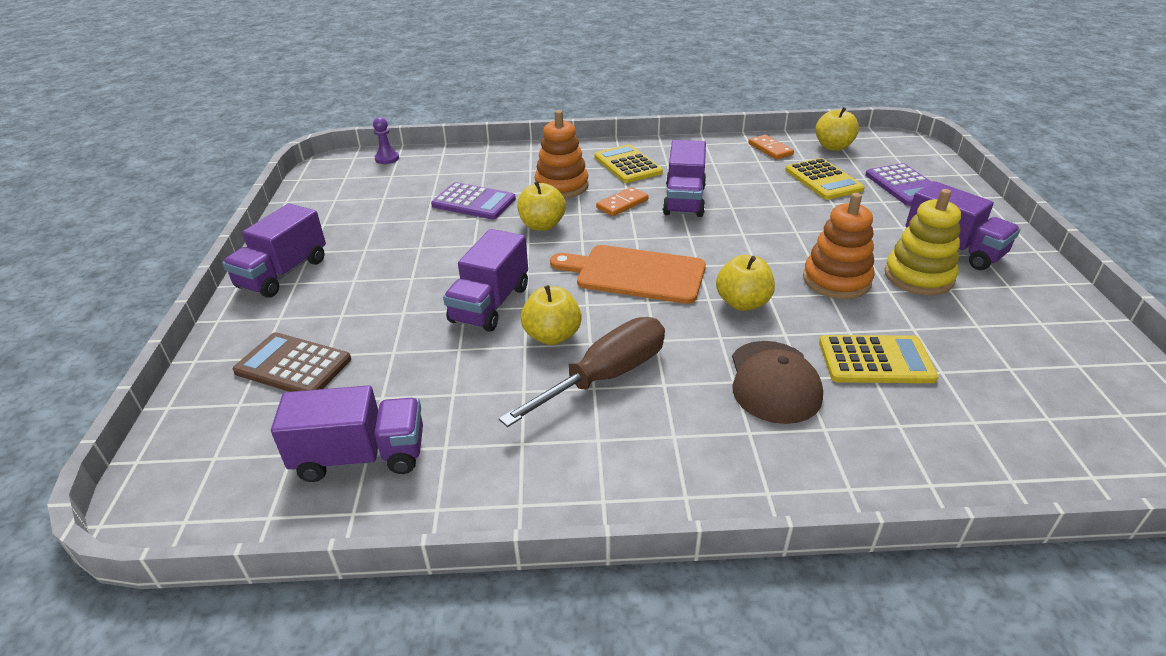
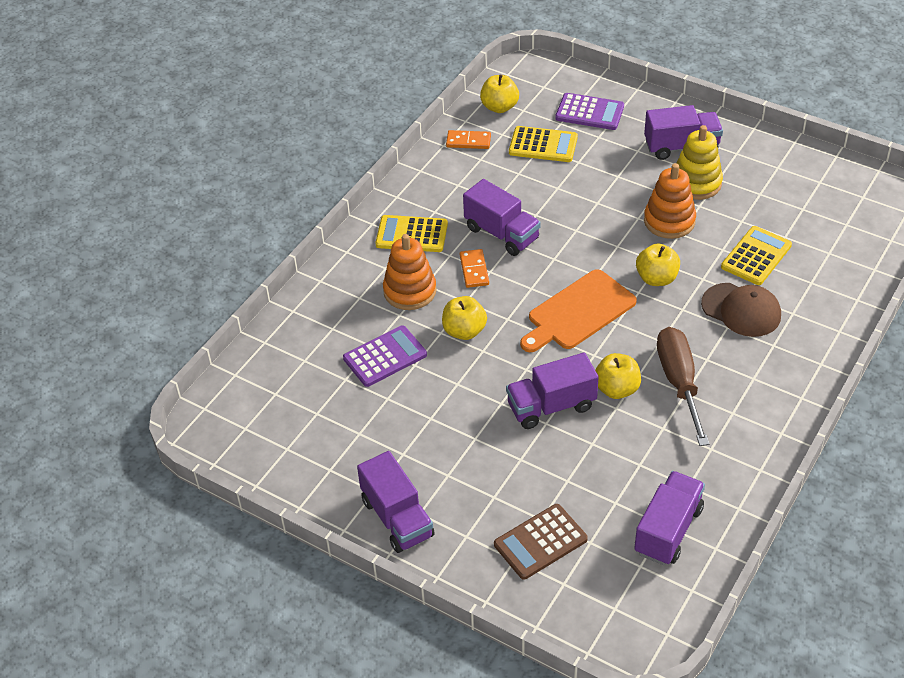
camera: 55 degrees left, 10 degrees up
(387, 158) = (234, 385): purple pawn -> none
(490, 304) = (551, 406): purple truck -> purple truck turned 105 degrees clockwise

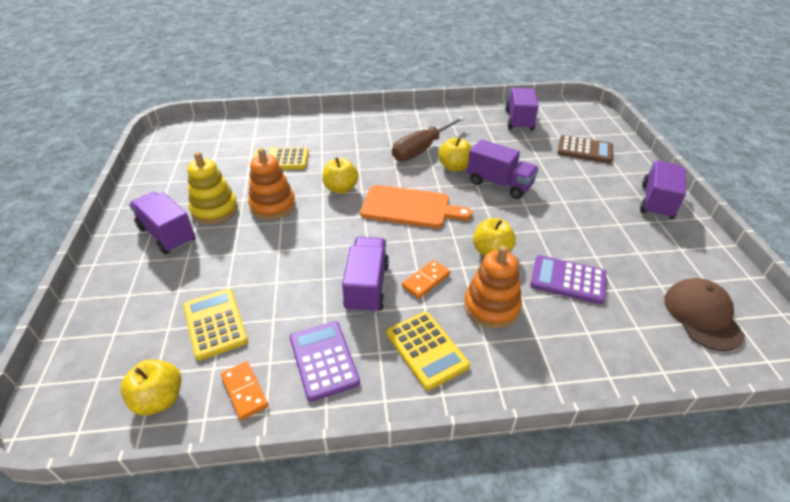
camera: 130 degrees left, 5 degrees down
(589, 112) = (137, 315): purple calculator -> purple calculator (323, 360)
(668, 530) = (519, 120): purple truck -> purple truck turned 105 degrees clockwise
(741, 310) = (337, 149): brown cap -> brown cap (702, 316)

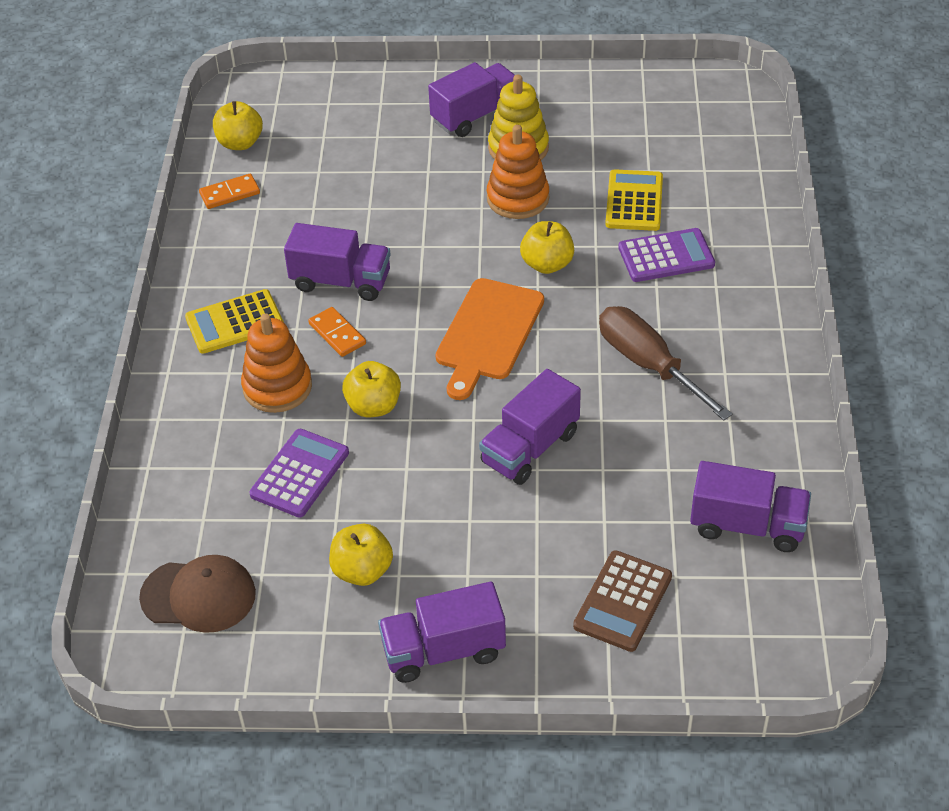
camera: 100 degrees right, 5 degrees up
(215, 323) = (320, 167): yellow calculator -> none
(323, 360) = (247, 245): purple calculator -> purple calculator (666, 256)
(454, 167) = (587, 399): yellow apple -> yellow apple (362, 571)
(656, 202) = (443, 650): purple truck -> purple truck turned 135 degrees clockwise

